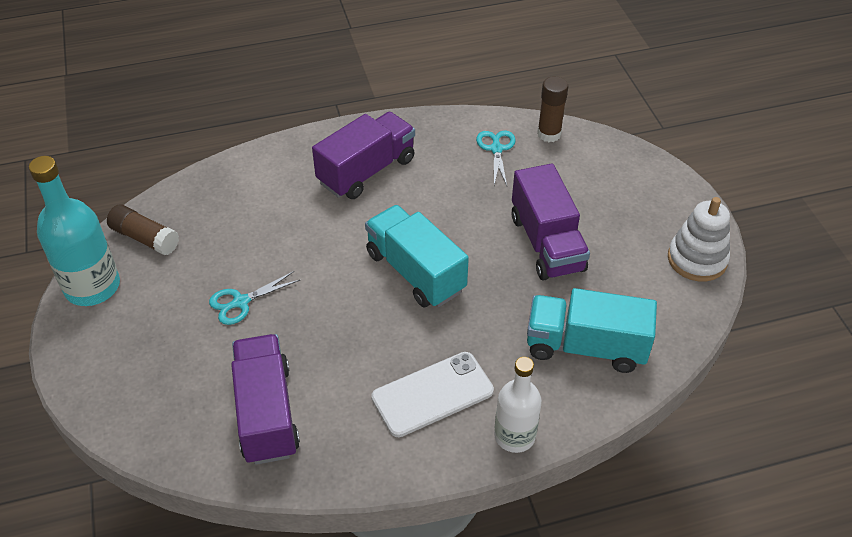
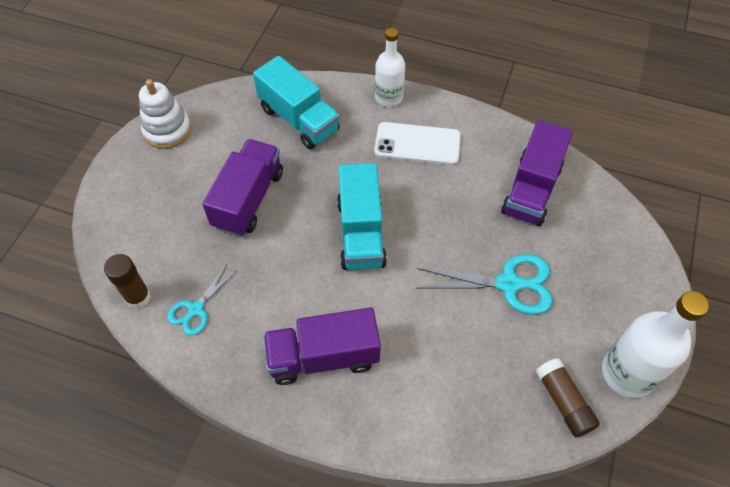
camera: 145 degrees left, 10 degrees up
(92, 287) = (627, 373): turquoise bottle -> white bottle
(241, 302) = (508, 284): turquoise scissors -> turquoise scissors, size x1.65

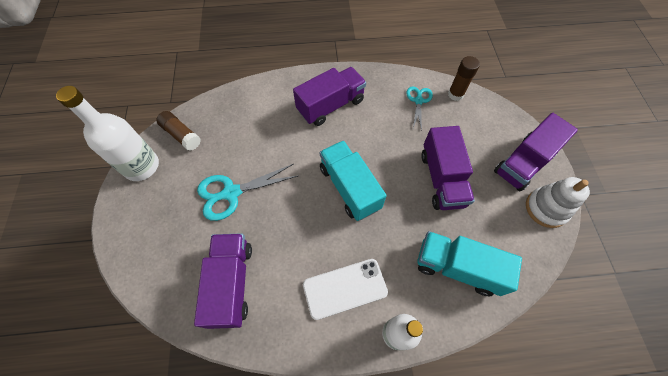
camera: 155 degrees right, 5 degrees up
(143, 179) = (523, 163): none -> purple truck

